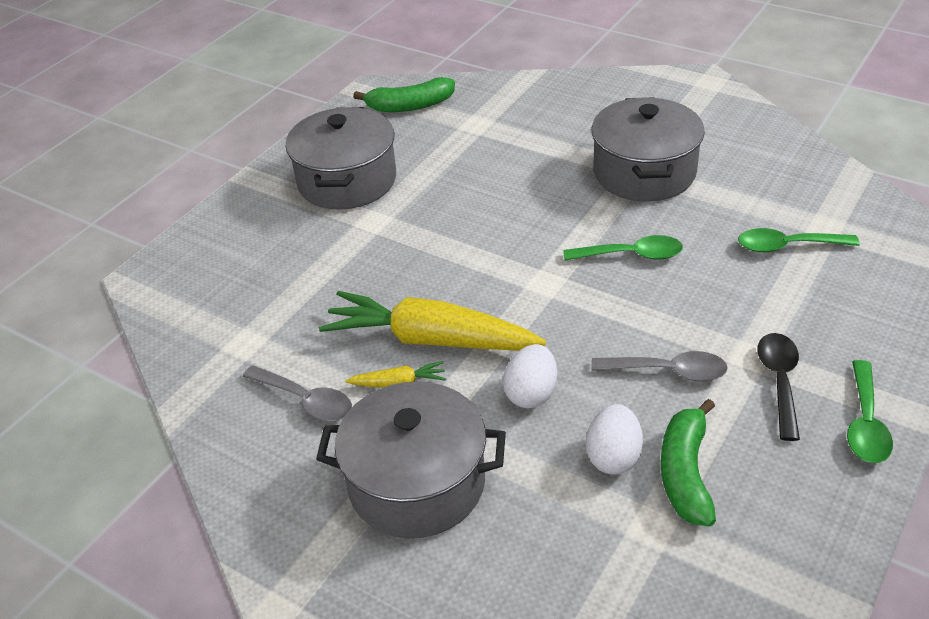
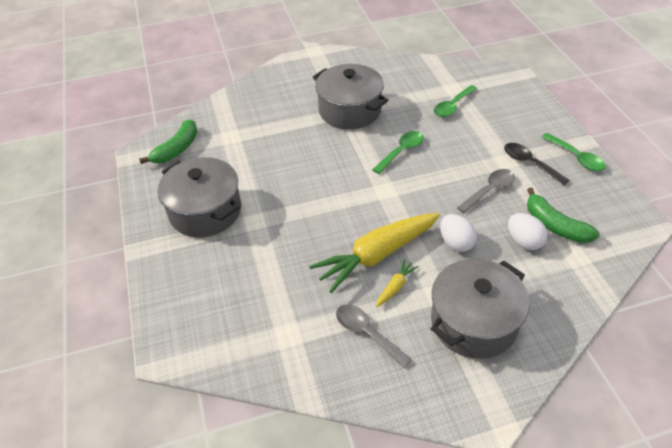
camera: 50 degrees left, 5 degrees up
(306, 401) = (367, 333): grey spoon -> grey spoon turned 120 degrees counterclockwise

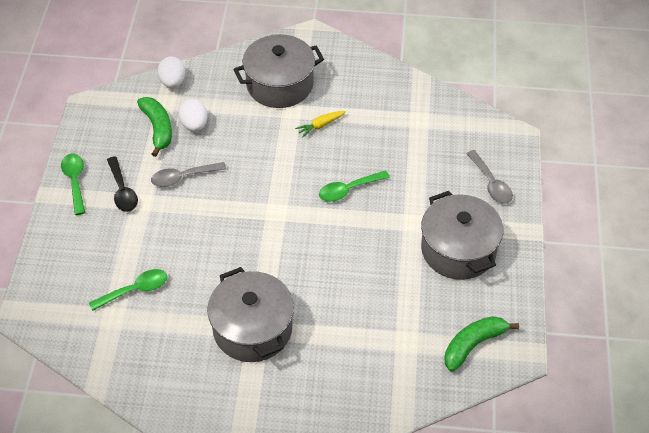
camera: 160 degrees left, 5 degrees up
(367, 333) = (360, 102): grey spoon -> grey spoon (491, 183)
(377, 255) = (320, 154): yellow carrot -> none
(401, 151) = (232, 249): green spoon -> green spoon (348, 190)
(456, 243) = (249, 142): white egg -> white egg (173, 82)

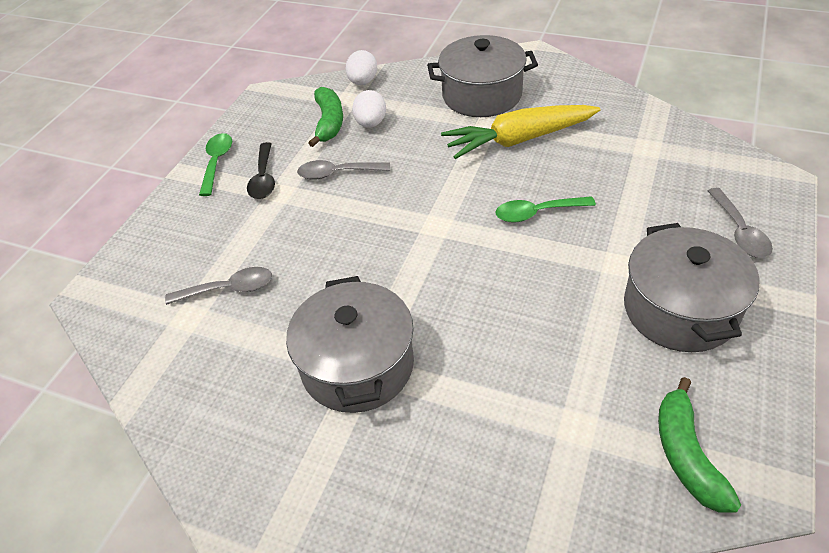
camera: 20 degrees right, 5 degrees down
(135, 290) = (229, 289): green spoon -> grey spoon
(320, 125) = (519, 140): yellow carrot -> yellow carrot, size x2.34
(473, 345) = (686, 454): green banana -> green banana turned 75 degrees counterclockwise

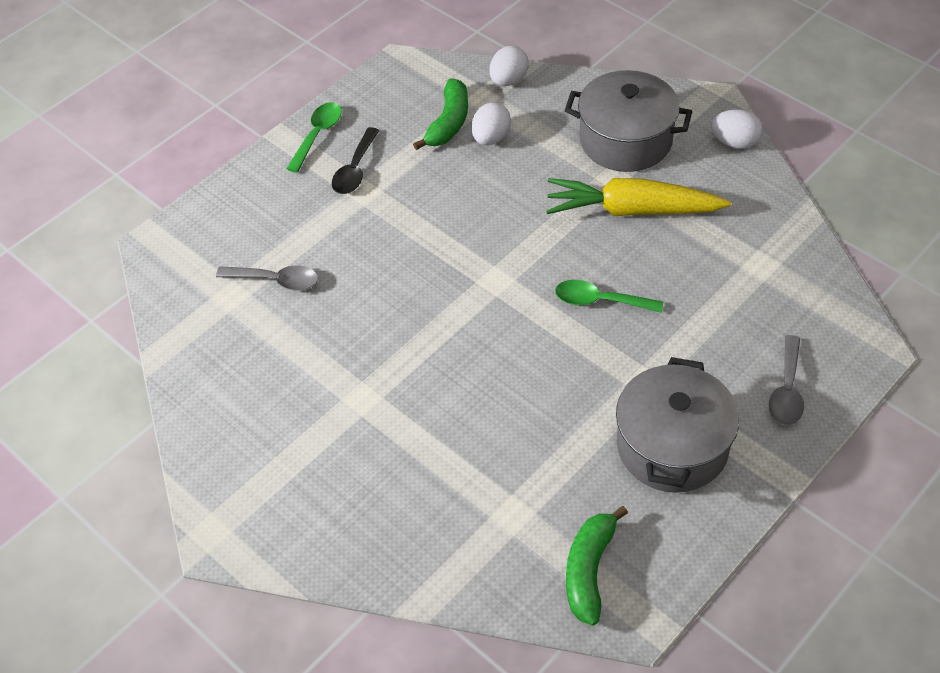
camera: 20 degrees right, 5 degrees up
(337, 173) = (428, 188): grey spoon -> none
(357, 365) = (356, 394): grey pot -> none
(566, 74) = (734, 142): none -> white egg

